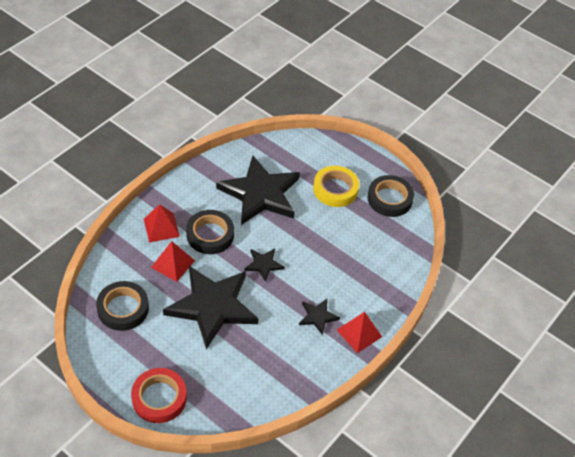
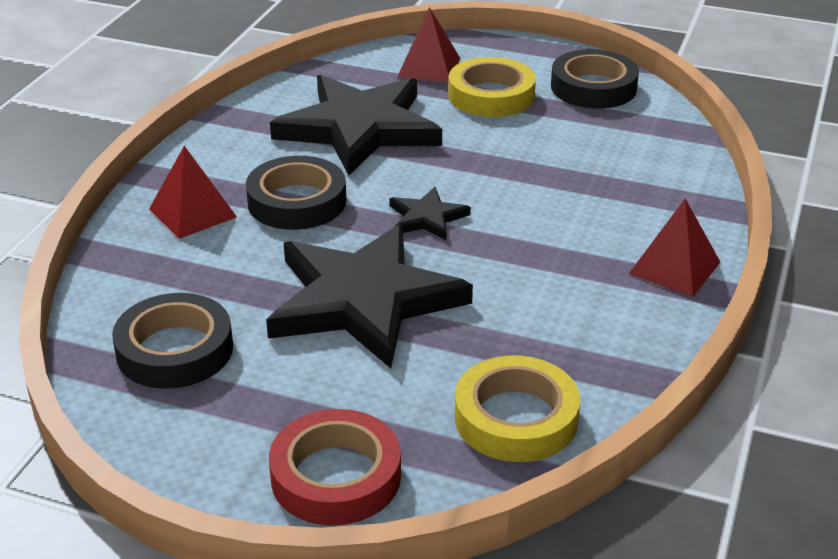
camera: 15 degrees left, 15 degrees down
(173, 263) = (245, 258): red pyramid -> red pyramid (428, 67)
(244, 394) = (516, 418): none -> yellow tape
(318, 316) = (580, 264): black star -> none

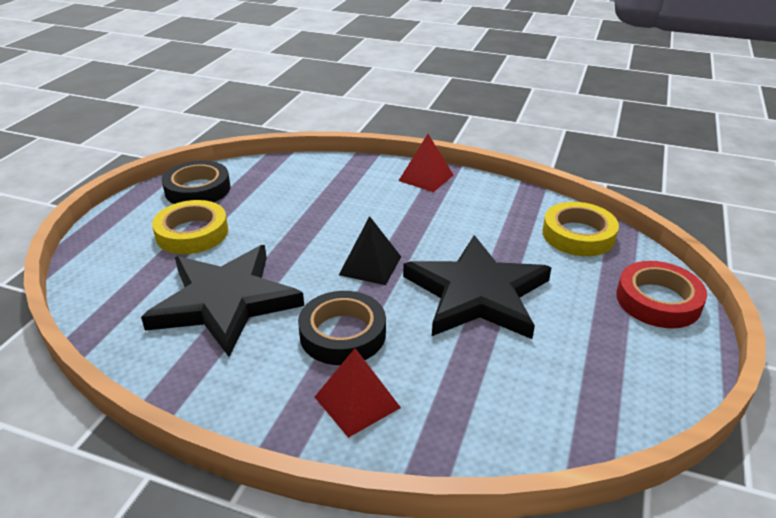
camera: 90 degrees left, 0 degrees up
(175, 350) = (560, 391): black tape -> none
(427, 217) = (370, 265): black star -> black pyramid
(428, 67) = (126, 263): red pyramid -> none

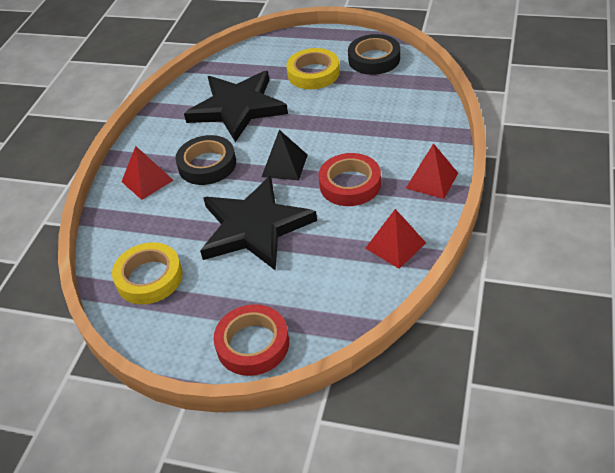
camera: 90 degrees right, 10 degrees up
(418, 222) = (350, 184): none -> red tape
(514, 205) = (395, 245): none -> red pyramid
(578, 235) = (349, 293): yellow tape -> yellow tape (149, 278)

